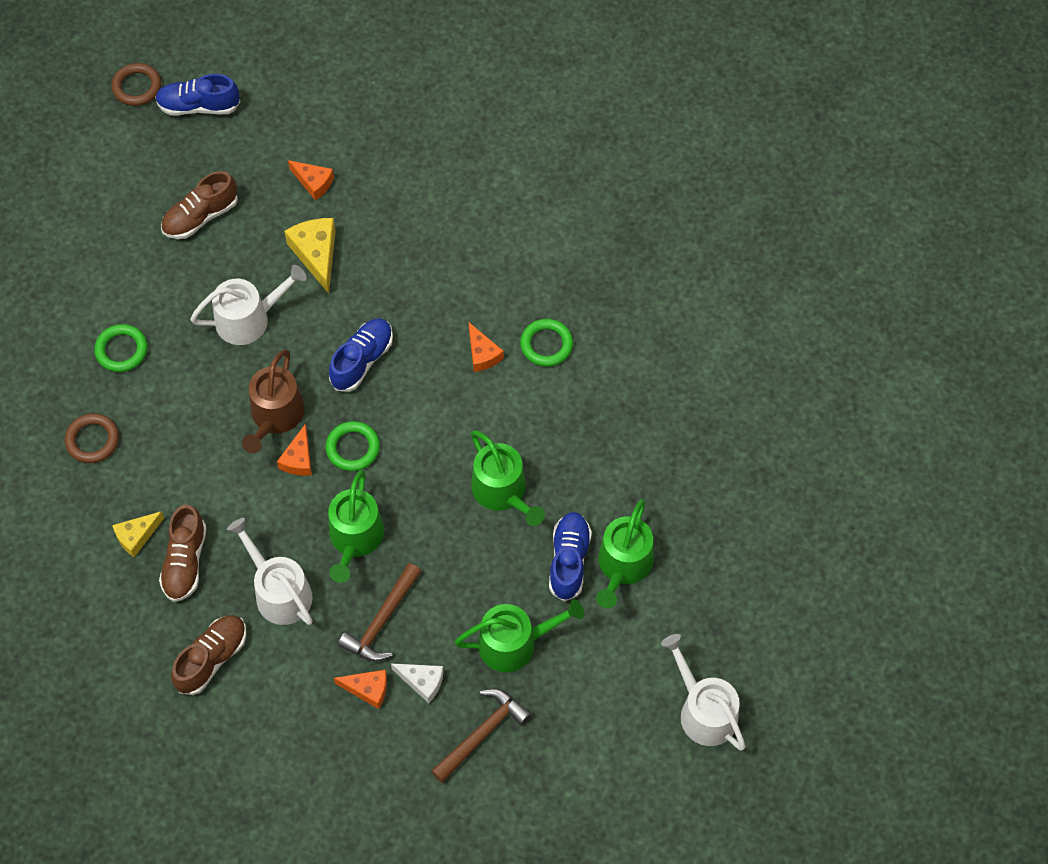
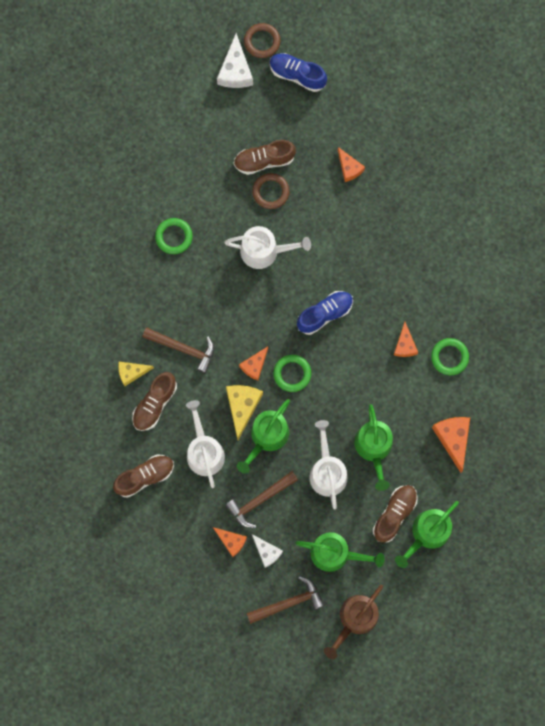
camera: 25 degrees right, 15 degrees up
(92, 440) = (130, 293): brown ring -> brown ring (270, 192)
(117, 131) = (235, 70): none -> white cheese
(194, 478) = (183, 348): none -> brown hammer
(275, 416) = (252, 328): brown watering can -> brown watering can (355, 619)
(316, 254) = (328, 223): yellow cheese -> yellow cheese (242, 407)
(569, 560) = (394, 514): blue shoe -> brown shoe
(599, 438) = (453, 439): none -> orange cheese
(704, 711) = (432, 652): white watering can -> white watering can (327, 471)

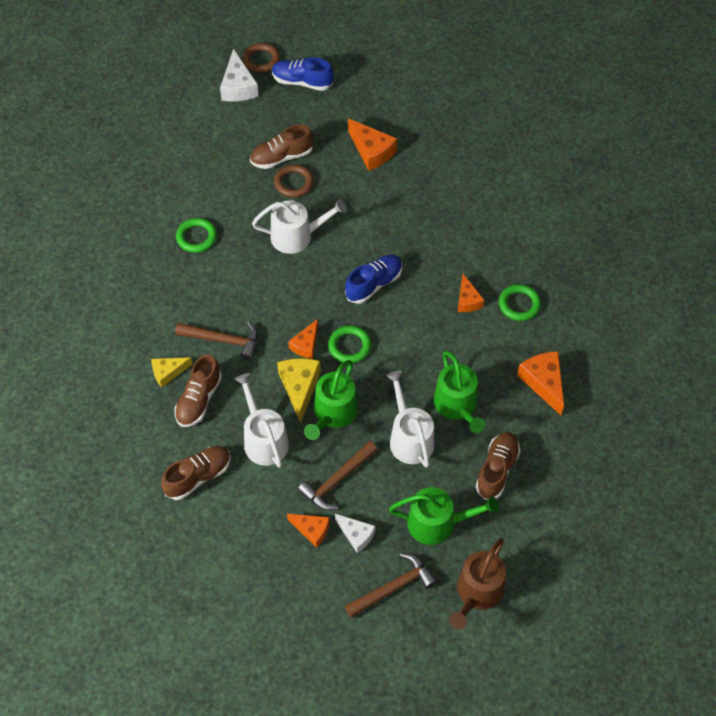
camera: 10 degrees left, 20 degrees down
(349, 168) = (371, 151): orange cheese -> orange cheese, size x1.55
(427, 533) = (539, 484): green watering can -> none

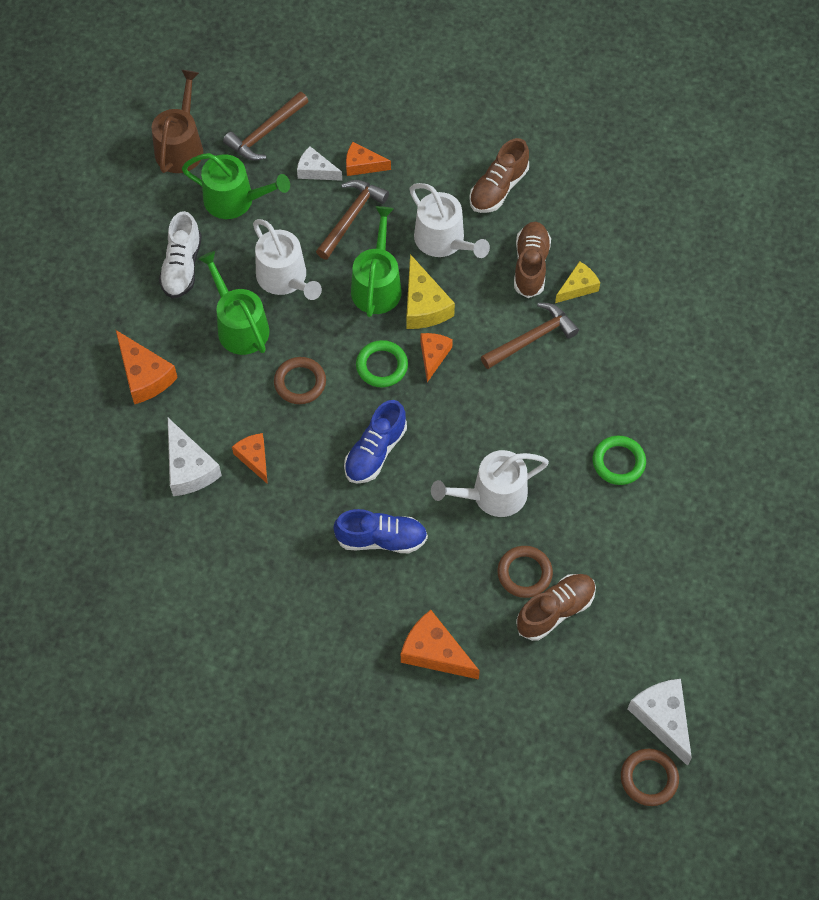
camera: 165 degrees right, 5 degrees up
(223, 340) = (531, 338): brown hammer -> brown hammer turned 150 degrees clockwise
(302, 82) = (573, 752): blue shoe -> blue shoe (381, 539)
(418, 348) = (300, 382): none -> brown ring
(437, 523) = (235, 200): green watering can -> green watering can turned 150 degrees counterclockwise
(497, 470) = (182, 266): brown shoe -> white shoe
(519, 304) = (189, 468): green ring -> white cheese

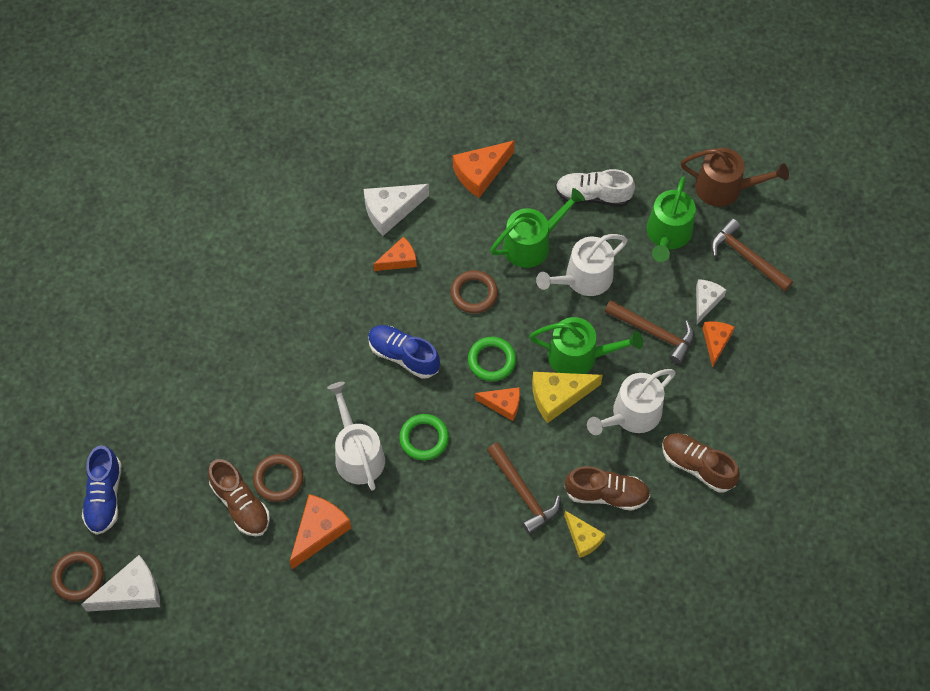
camera: 90 degrees right, 0 degrees up
(381, 539) = (317, 361): blue shoe -> blue shoe (105, 497)
(434, 652) = (209, 404): orange cheese -> orange cheese (319, 531)
(618, 462) = (388, 567): green ring -> green ring (424, 438)

